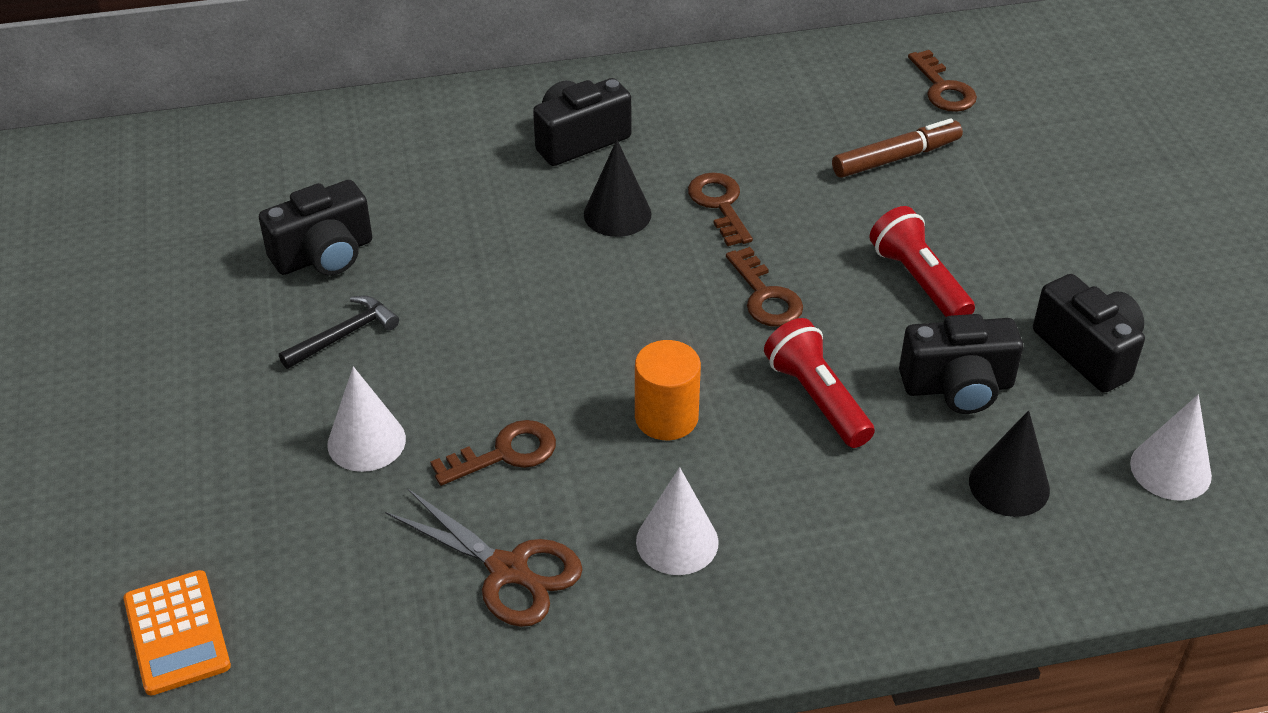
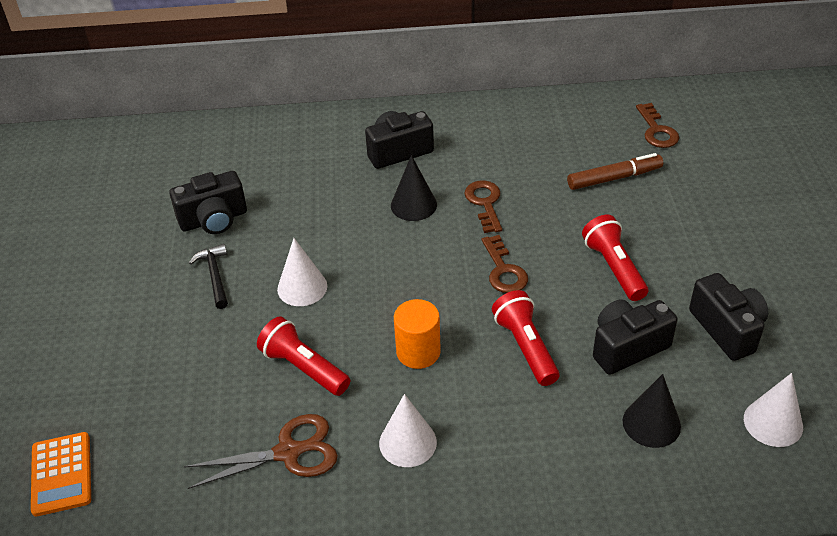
camera: 10 degrees right, 0 degrees up
(344, 335) = (215, 276): black hammer -> black hammer turned 75 degrees counterclockwise
(366, 441) = (213, 351): white cone -> white cone (302, 287)
(505, 453) = (304, 368): brown key -> red flashlight
(509, 571) = (289, 452): brown scissors -> brown scissors turned 60 degrees counterclockwise
(957, 387) = (627, 347): black camera -> black camera turned 150 degrees clockwise

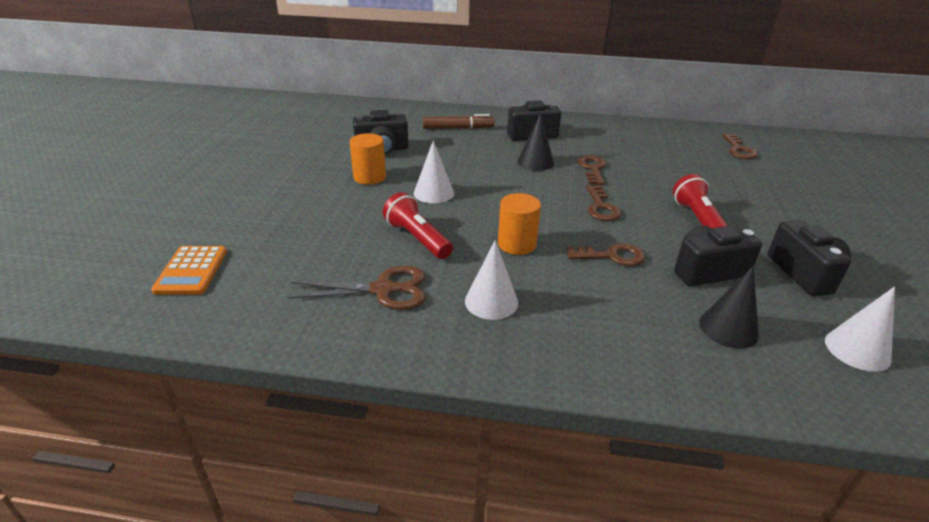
camera: 10 degrees right, 10 degrees down
(215, 276) = (369, 177): black hammer -> orange cylinder
(525, 347) = (612, 256): red flashlight -> brown key
(614, 178) = (701, 169): brown marker -> brown marker (458, 128)

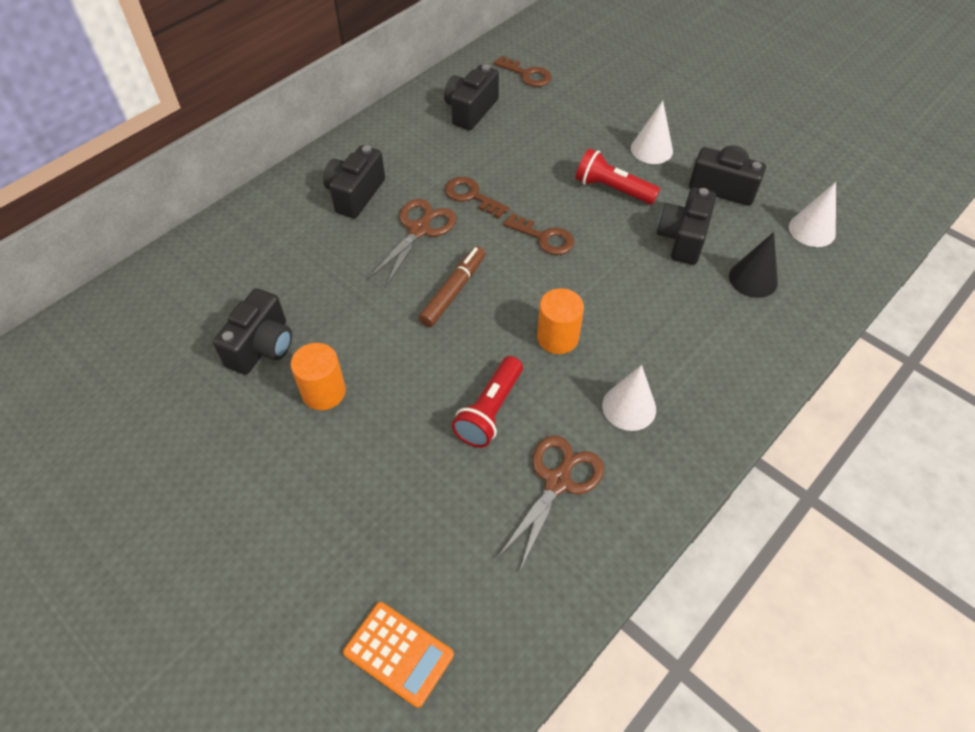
camera: 55 degrees left, 20 degrees up
(417, 239) = (490, 411): red flashlight -> red flashlight turned 60 degrees counterclockwise
(433, 193) = (411, 350): white cone -> white cone (651, 149)
(458, 128) = (276, 246): brown marker -> brown marker (453, 291)
(535, 162) = (419, 229): black cone -> brown scissors
(612, 256) = (623, 283): brown key -> none
(665, 143) = (471, 110): none -> black camera

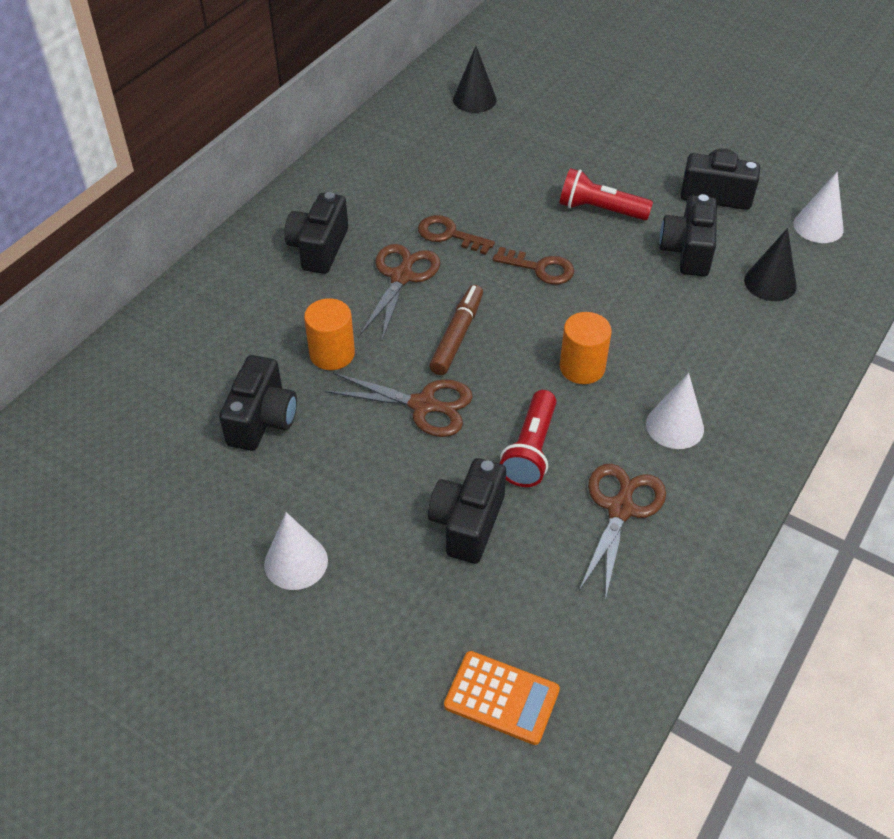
camera: 10 degrees left, 5 degrees down
(324, 392) = (345, 456): orange cylinder -> orange cylinder (332, 354)
(406, 353) = (424, 405): none -> brown scissors
(471, 110) = (422, 144): black camera -> black camera (467, 523)
(527, 74) = (474, 99): brown key -> black cone
(651, 149) = (631, 164): white cone -> white cone (296, 562)

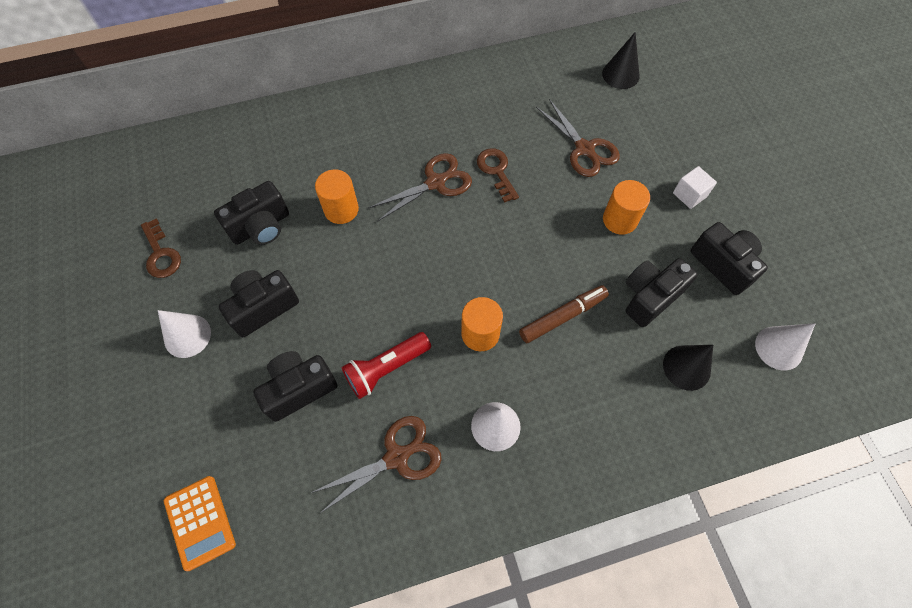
camera: 40 degrees right, 15 degrees up
(319, 248) = (407, 128): black camera -> black camera (263, 307)
(424, 405) = (356, 286): brown scissors -> brown scissors (585, 149)
(457, 335) = (426, 250): brown marker -> brown marker (562, 317)
(540, 268) = (530, 238): brown key -> brown key (161, 254)
(600, 210) = (619, 220): red flashlight -> orange cylinder
(634, 159) = (689, 195): none -> white cube

